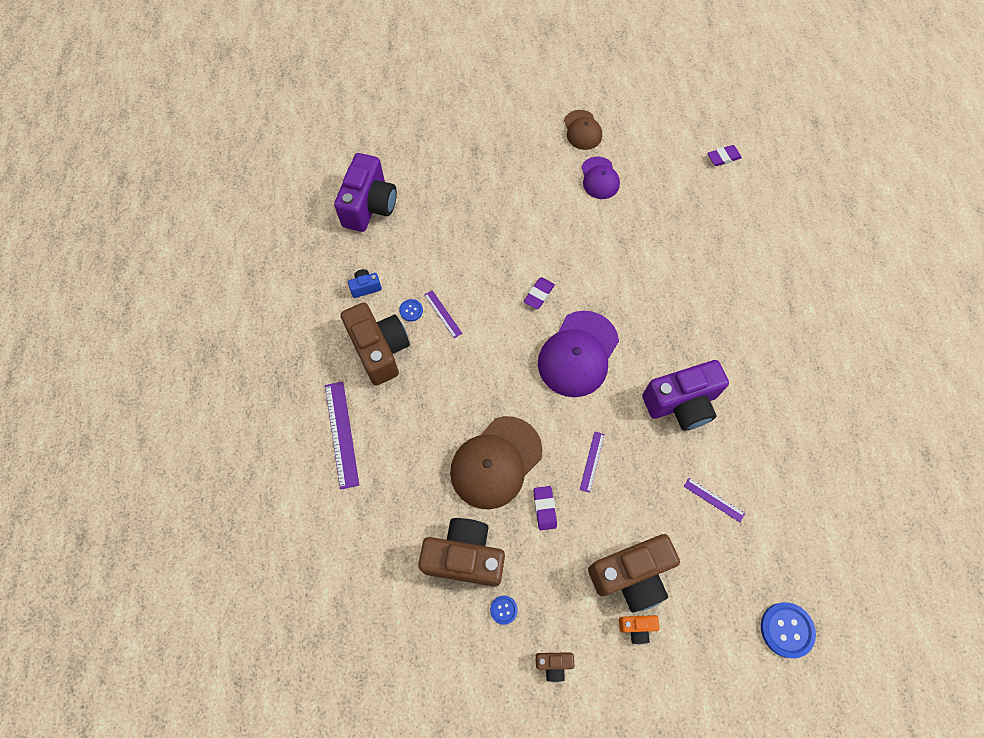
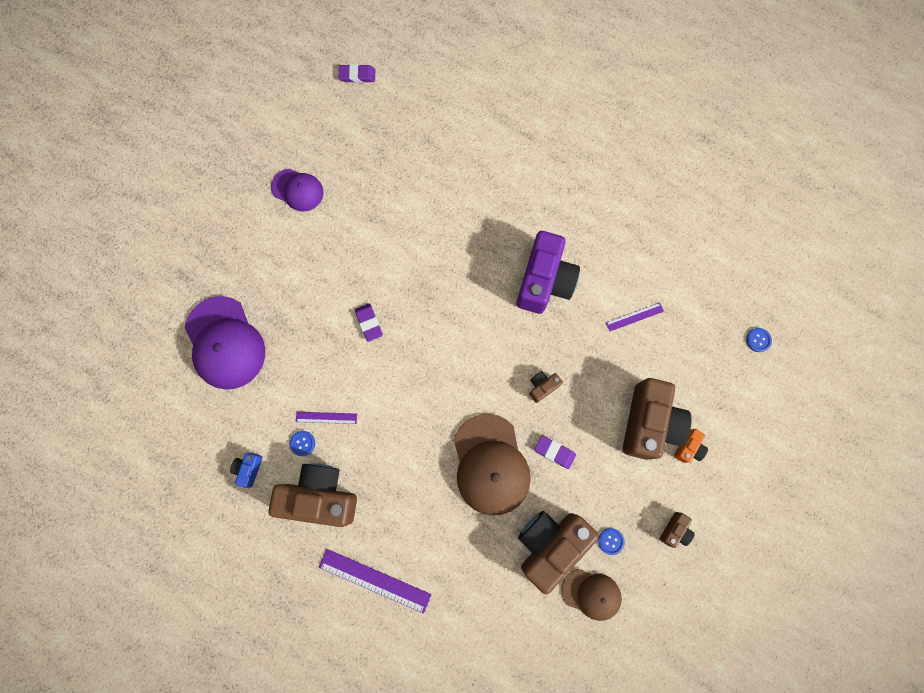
camera: 55 degrees left, 10 degrees up
(369, 206) = (167, 411): purple camera -> none
(578, 354) = (446, 330): purple cap -> purple cap (225, 343)
(582, 130) = (238, 168): brown cap -> brown cap (591, 594)
(592, 461) = (542, 386): purple ruler -> brown camera
(723, 157) = (357, 75): purple eraser -> purple eraser turned 75 degrees clockwise
(786, 630) = (758, 340): blue button -> blue button, size x0.53

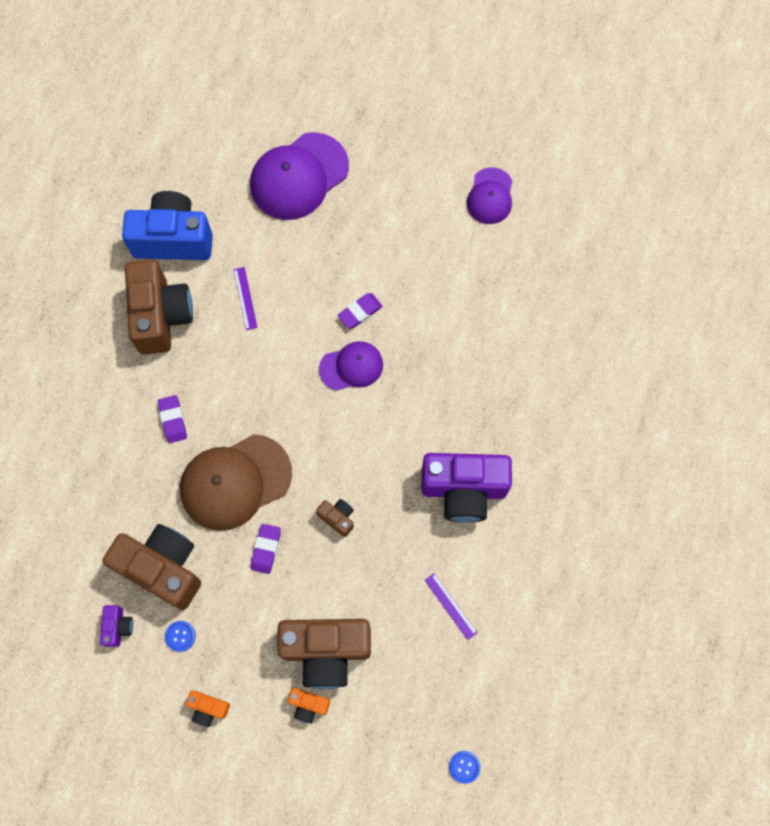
camera: 75 degrees right, 5 degrees down
(249, 469) = (173, 239): blue camera -> blue camera, size x2.28
(302, 443) = (212, 283): blue button -> none
(357, 75) = (649, 218): purple eraser -> purple eraser (173, 420)
(375, 580) = (87, 394): purple ruler -> none
(415, 342) = (351, 367): none -> purple cap
(591, 594) = (118, 627): brown cap -> purple camera
(675, 530) = (208, 708): brown camera -> orange camera

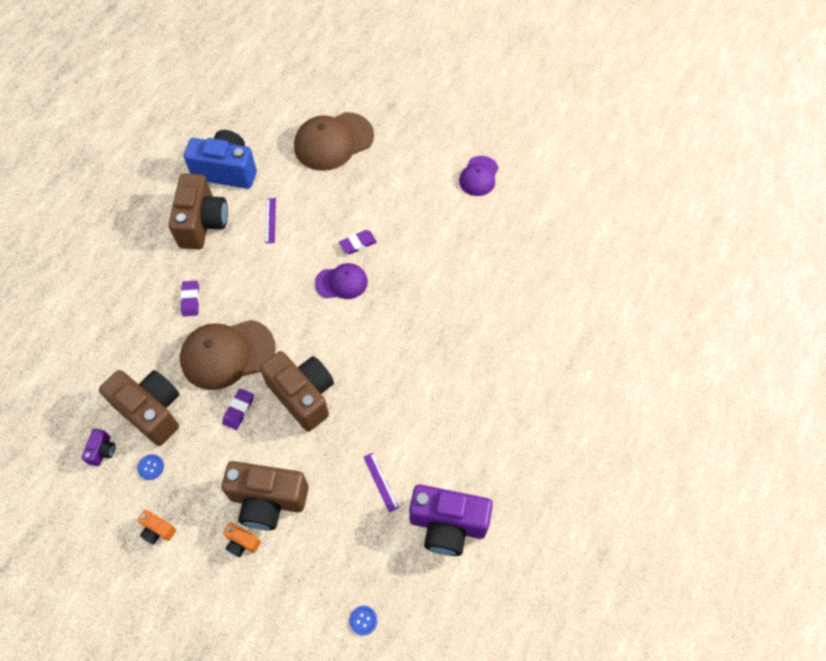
camera: 10 degrees right, 10 degrees down
(299, 176) = (333, 141): purple cap -> brown cap
(337, 518) = (303, 395): brown camera -> brown camera, size x2.28
(463, 490) = (411, 391): purple camera -> purple camera (447, 525)

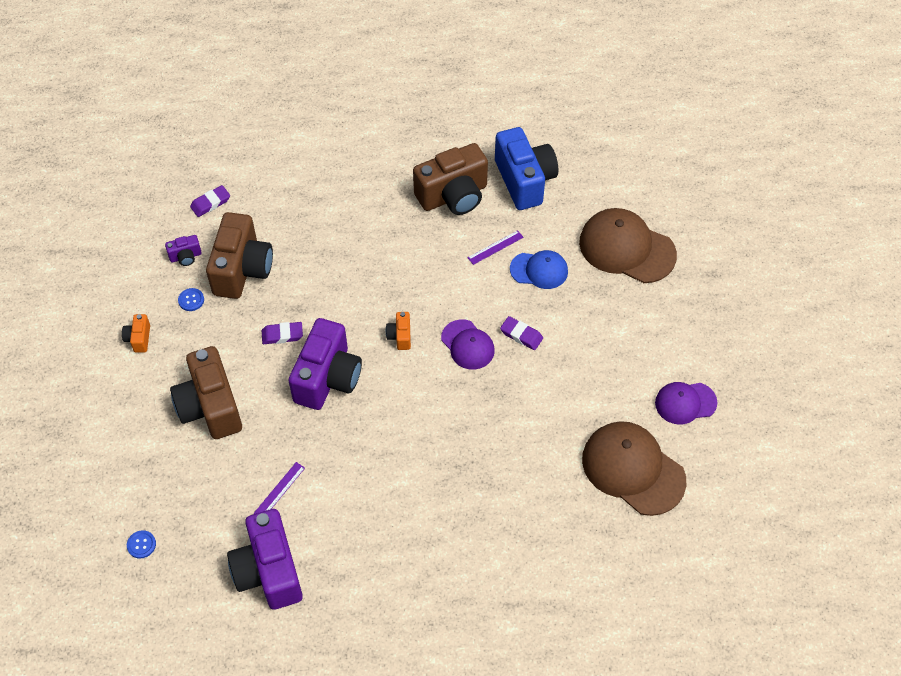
camera: 60 degrees right, 5 degrees down
(190, 300) = (367, 234): purple eraser -> purple eraser (210, 203)
(227, 354) = (331, 294): brown cap -> brown cap (633, 469)
(242, 543) = (161, 408): orange camera -> orange camera (400, 336)
(303, 395) = (328, 378): brown camera -> purple camera
(311, 203) = (539, 270): none -> blue cap

